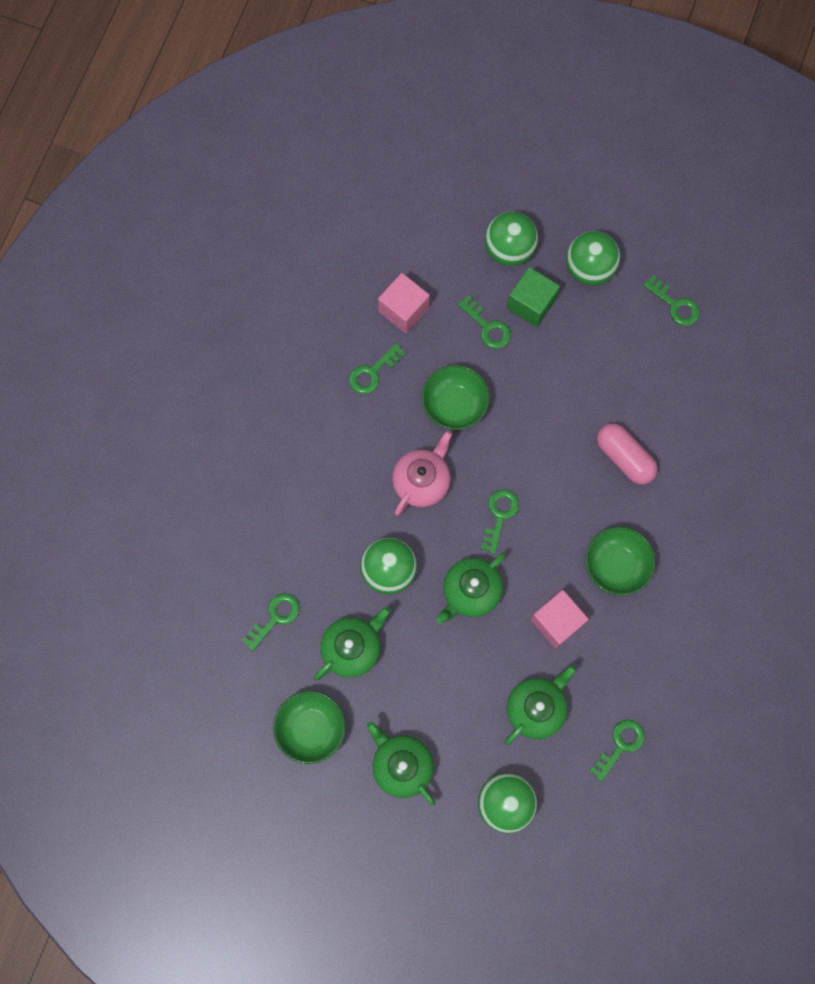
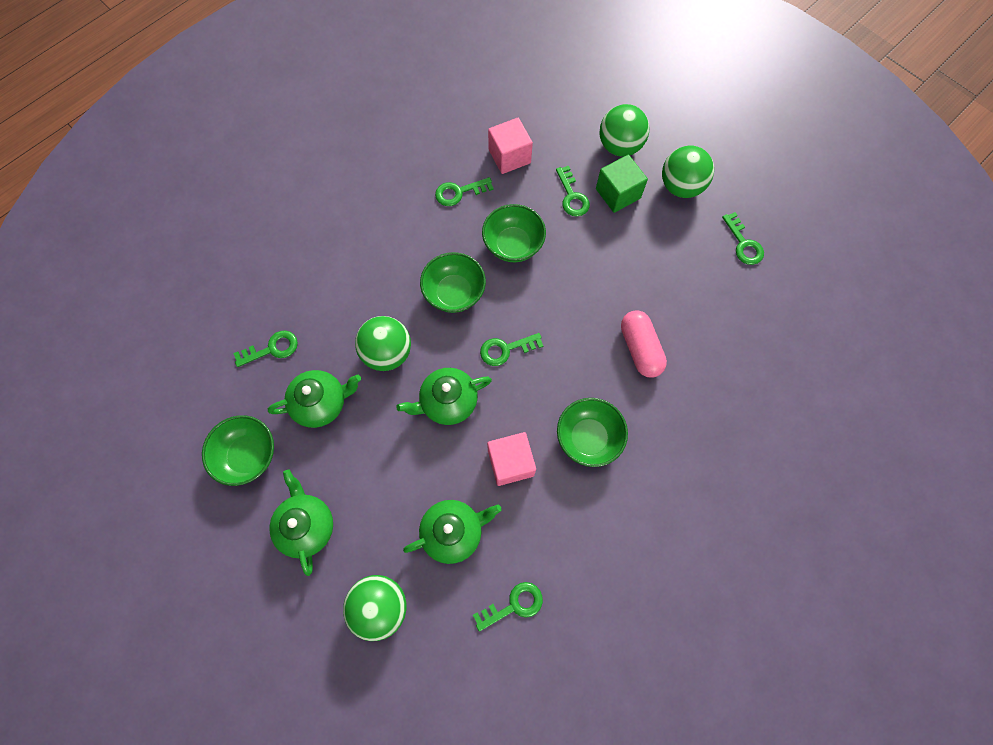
camera: 25 degrees right, 5 degrees down
(422, 481) = (454, 293): pink teapot -> green bowl
(499, 515) = (506, 349): green key -> green key turned 150 degrees counterclockwise

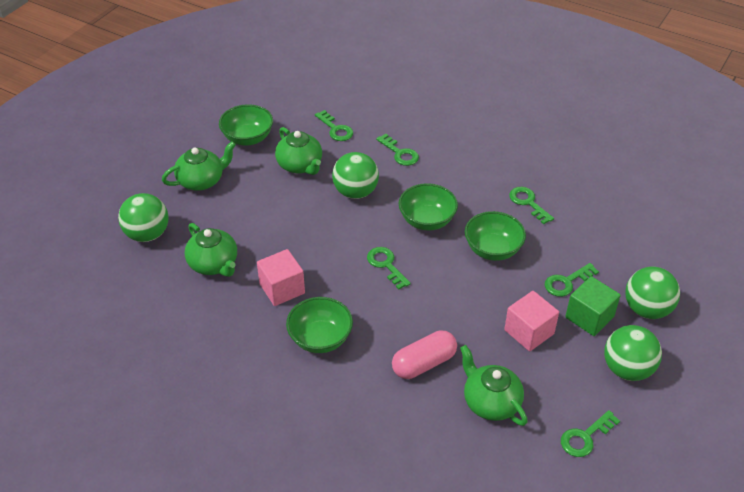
camera: 75 degrees right, 25 degrees down
(447, 402) = (324, 237): green teapot -> green teapot (490, 402)
(509, 156) = (585, 229): pink cube -> pink cube (529, 332)
(514, 605) = (160, 314): green key -> green key (400, 153)

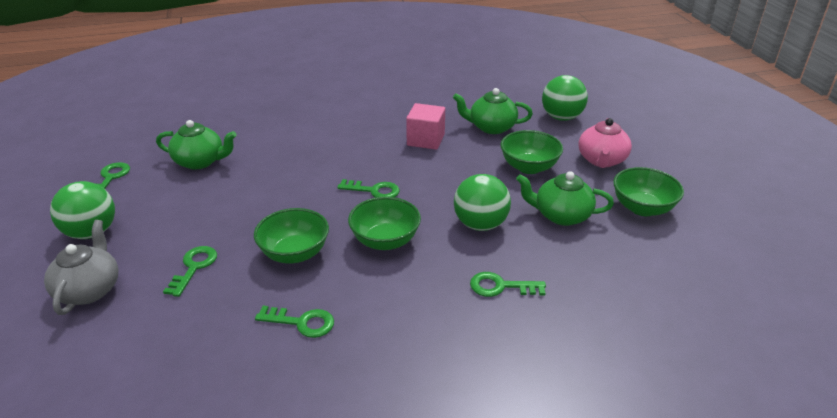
camera: 135 degrees right, 10 degrees down
(201, 181) = (601, 160): green teapot -> pink teapot
(320, 339) = (359, 133): green bowl -> green bowl (529, 167)
(336, 129) = (597, 268): green key -> none
(424, 363) = (271, 156): pink capsule -> none
(529, 332) = (203, 212): pink cube -> none
(589, 317) = (151, 251): green cube -> none
(646, 309) = (89, 290): green ball -> grey teapot

